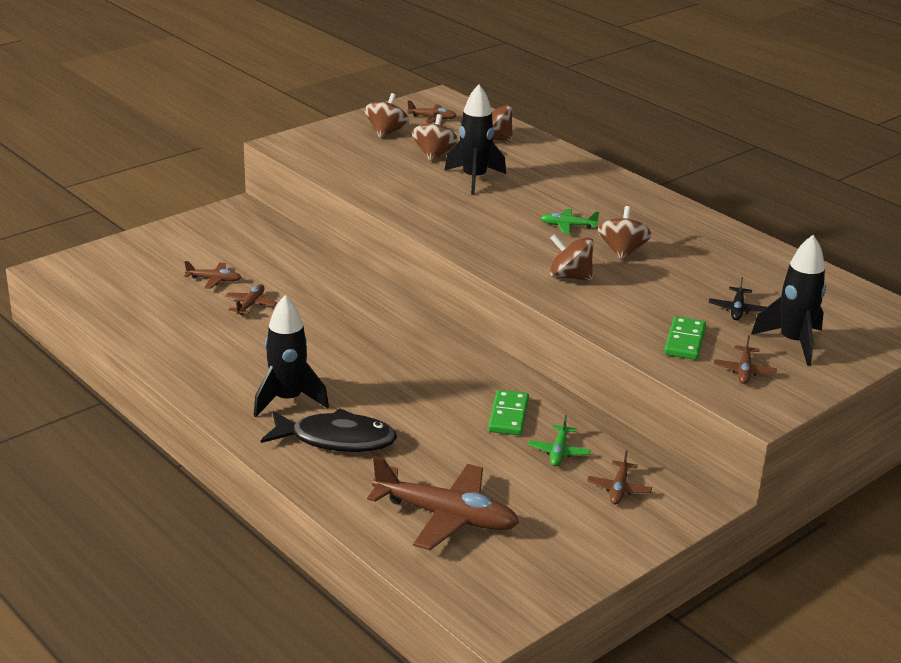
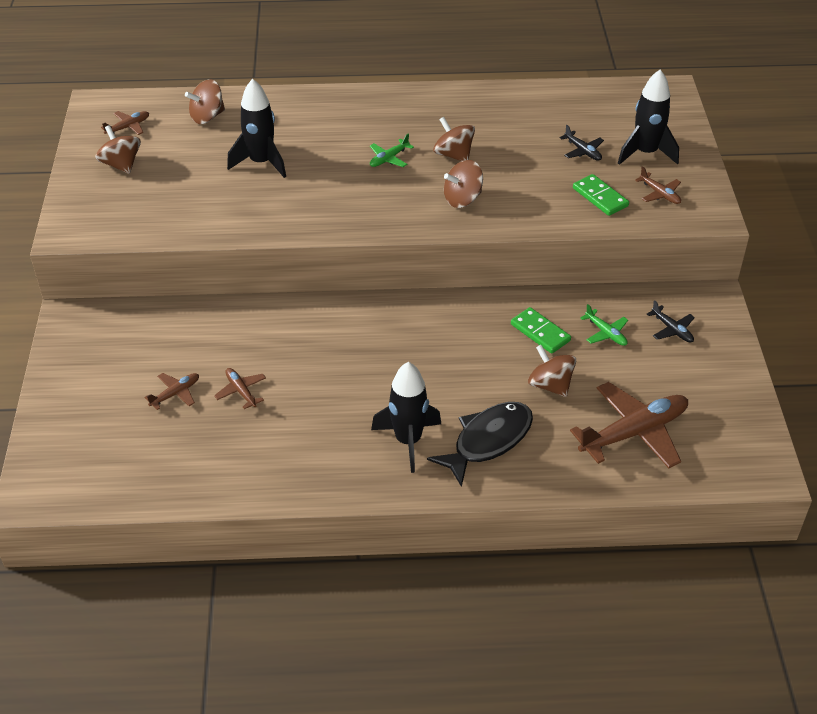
camera: 50 degrees left, 15 degrees up
(434, 154) = (194, 161): brown spinning top -> brown spinning top (550, 385)
(619, 489) = (672, 329): brown plane -> black plane

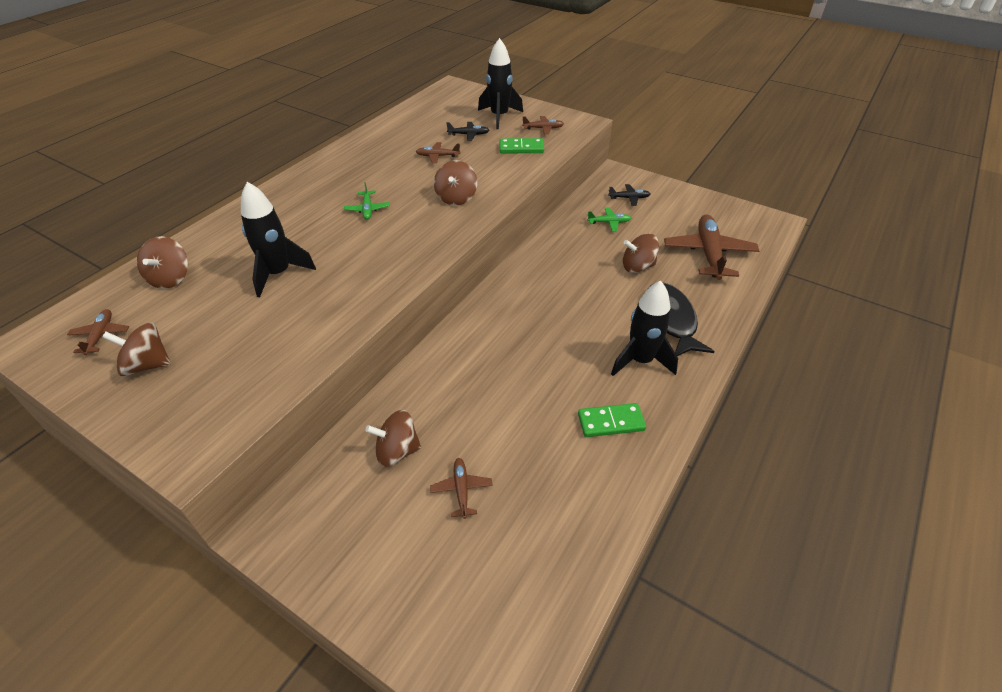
camera: 55 degrees left, 0 degrees up
(241, 391) = (500, 438): brown plane -> brown plane (437, 156)
(453, 155) = (403, 181): brown spinning top -> brown spinning top (397, 451)
(540, 332) = (583, 248): green domino -> green domino (611, 422)

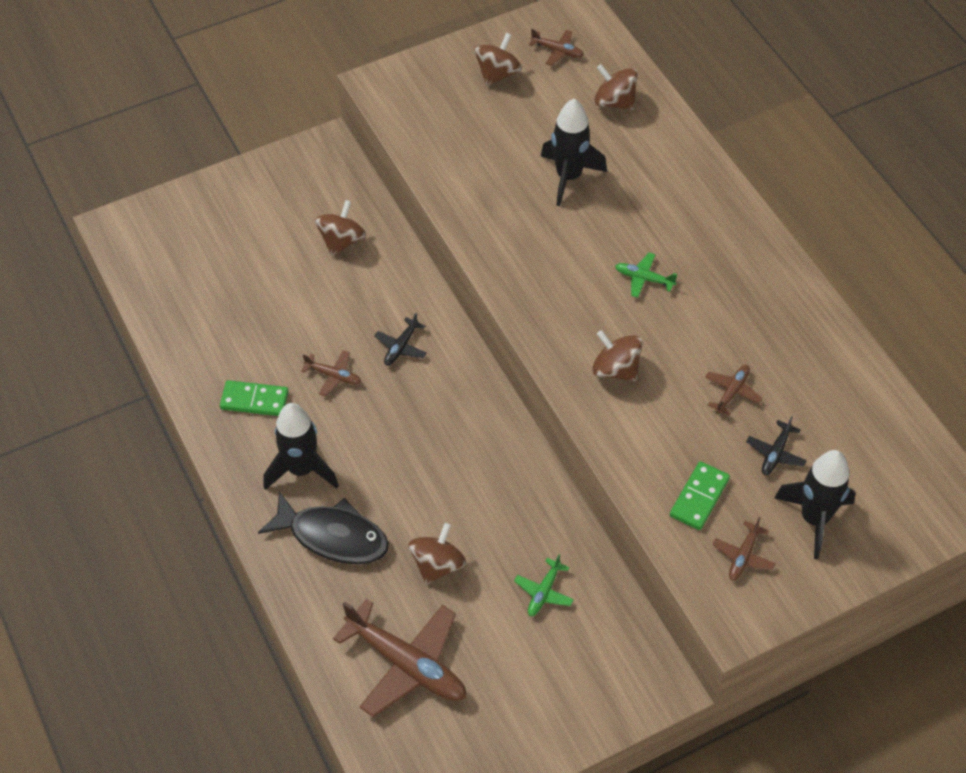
camera: 120 degrees right, 10 degrees up
(461, 490) = (273, 267): brown plane -> brown plane (333, 376)
(611, 422) = (254, 400): green domino -> green domino turned 75 degrees clockwise
(629, 198) = (585, 656): black plane -> black plane (401, 347)

